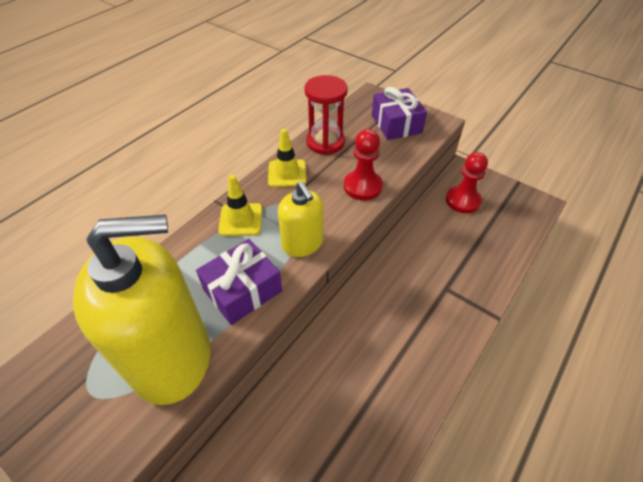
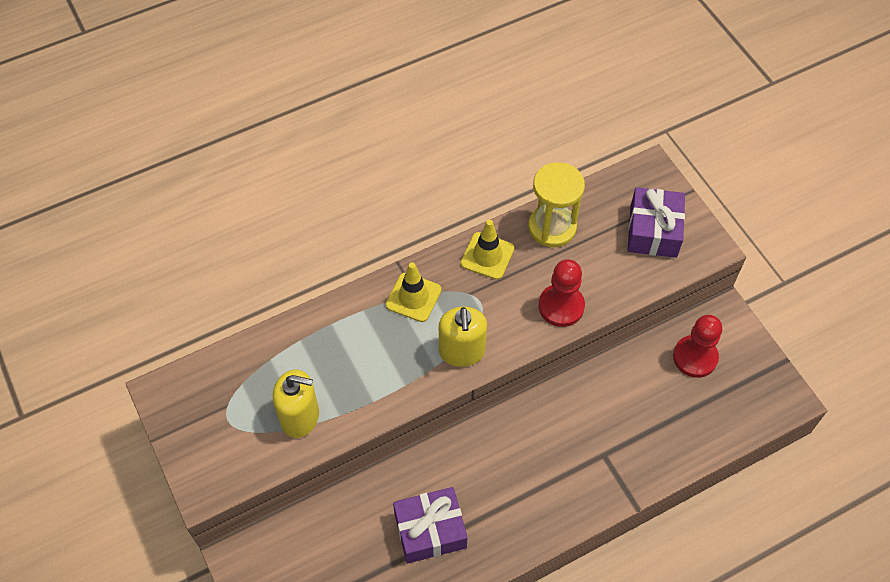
camera: 25 degrees right, 10 degrees up
(172, 357) = (300, 417): yellow soap dispenser -> yellow soap dispenser, size x0.52
(242, 290) = (383, 378): purple gift -> purple gift (430, 530)
(325, 142) = (552, 227): red hourglass -> yellow hourglass

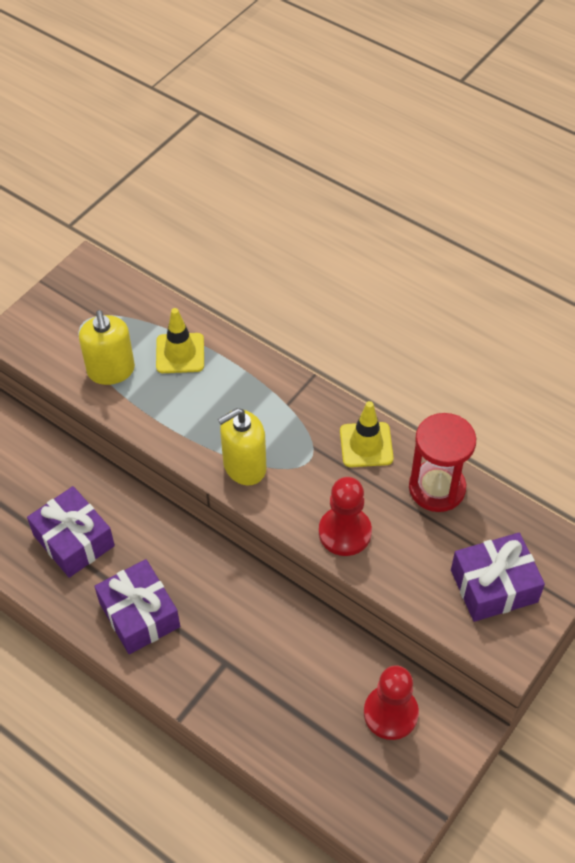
camera: 65 degrees right, 5 degrees down
(413, 297) = (282, 403): yellow traffic cone -> yellow traffic cone (180, 353)
(530, 503) = (139, 615): none -> purple gift
(552, 227) = (437, 488): yellow hourglass -> red hourglass

